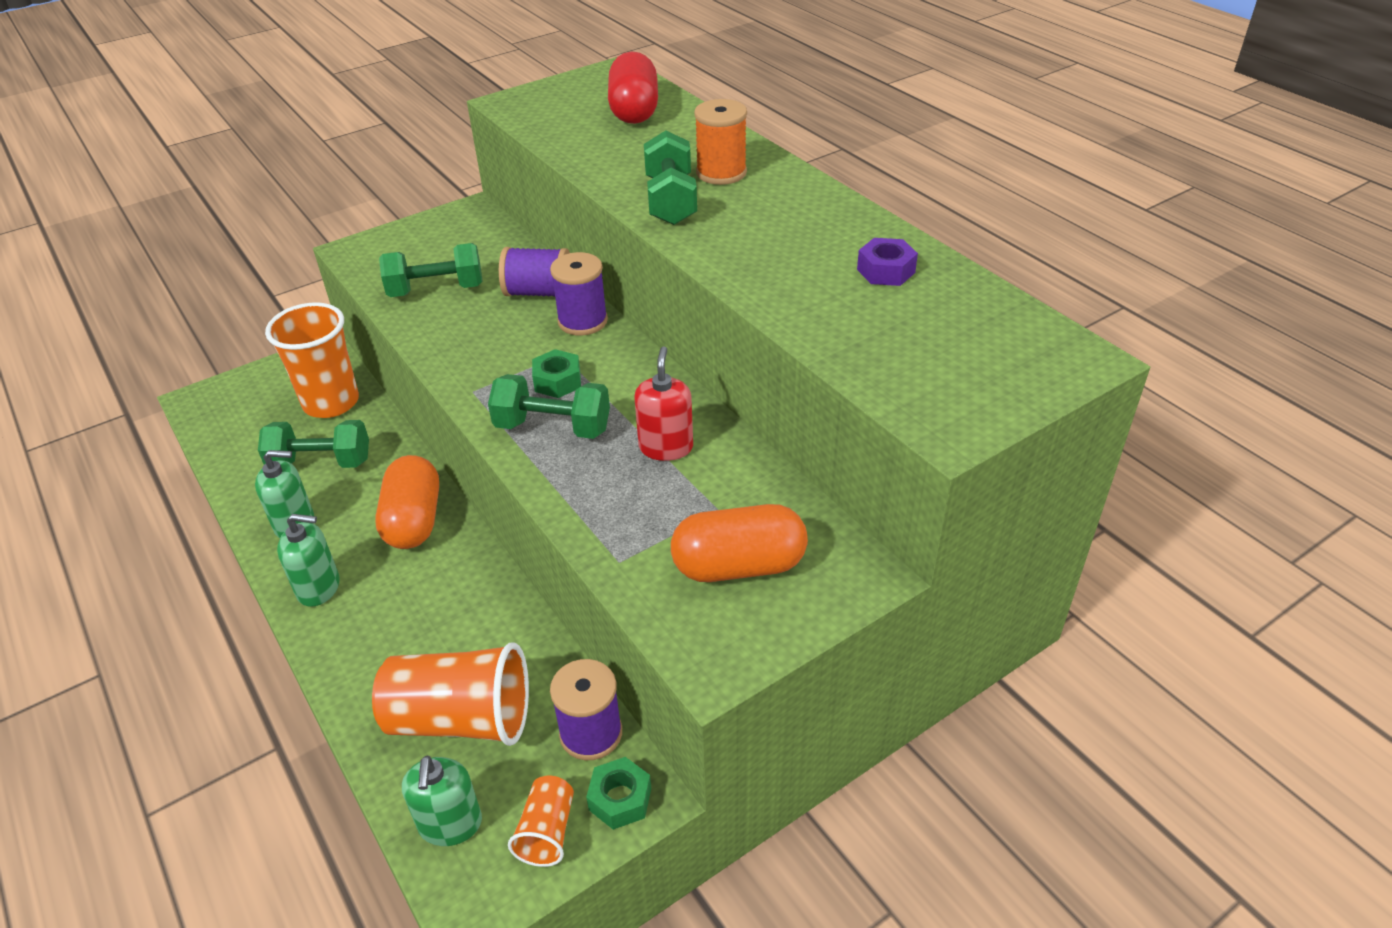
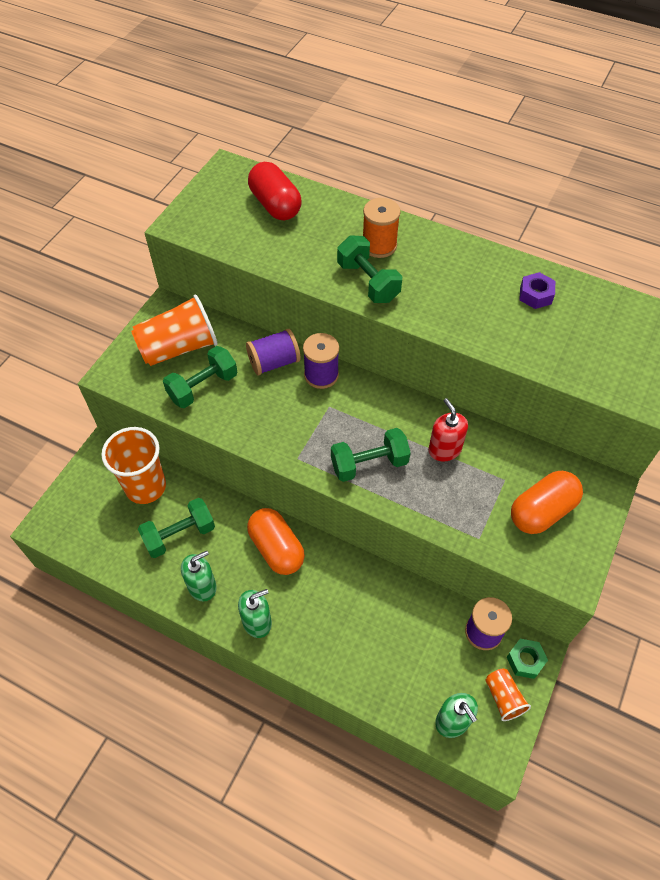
camera: 30 degrees left, 15 degrees up
(461, 719) = (410, 660): orange cup -> orange cup (179, 348)
(557, 381) = (344, 428): green nut -> none

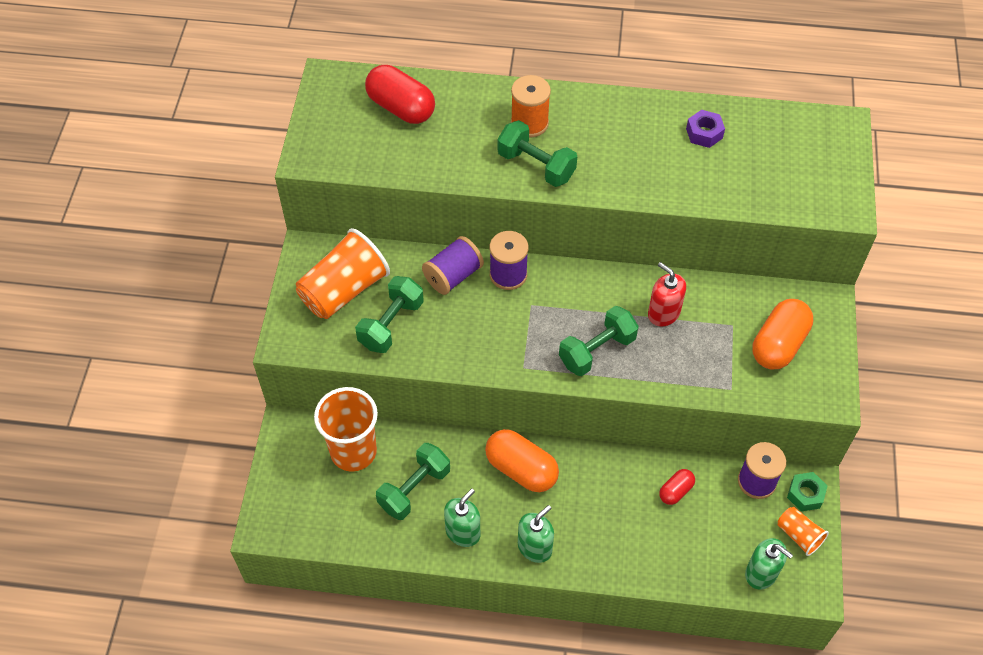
camera: 20 degrees left, 0 degrees up
(404, 615) = (676, 491): none -> red capsule

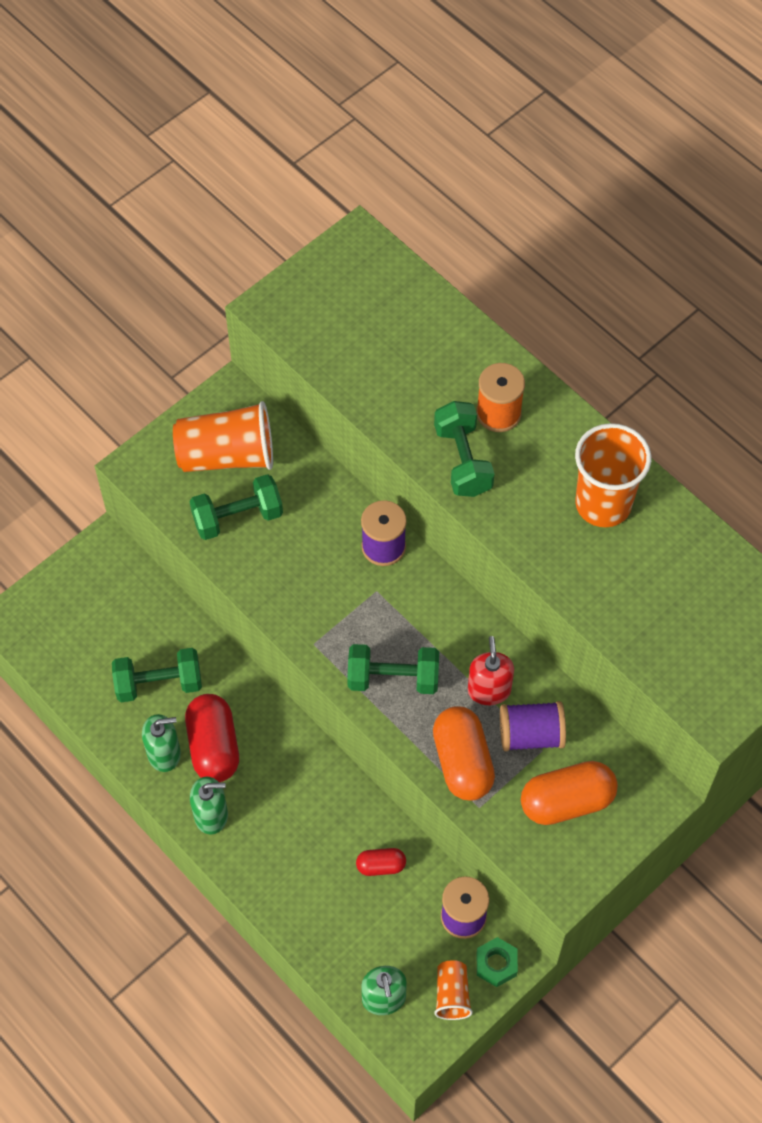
camera: 40 degrees right, 5 degrees up
(353, 451) = (139, 610): orange cup -> orange cup (603, 504)
(401, 107) = (396, 315): red capsule -> red capsule (214, 746)
(453, 276) = (333, 511): purple spool -> purple spool (531, 735)
(521, 469) = (264, 738): orange capsule -> orange capsule (462, 762)
(704, 133) = (656, 541): purple nut -> none

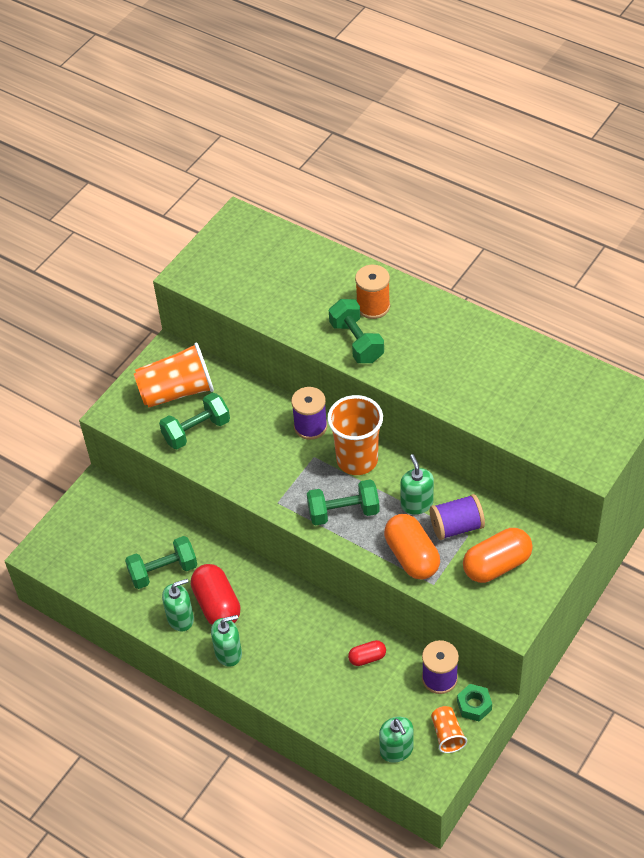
camera: 10 degrees left, 10 degrees down
(489, 690) = (416, 504): red soap dispenser -> green soap dispenser
(603, 504) = (466, 348): orange cup -> orange cup (357, 460)

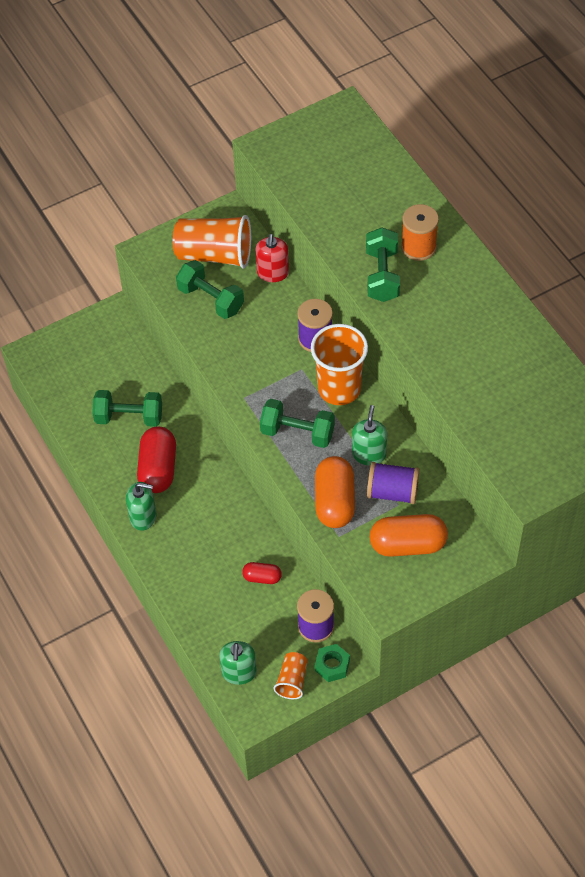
camera: 25 degrees right, 5 degrees up
(180, 618) = (120, 467): green soap dispenser -> none
(196, 431) = (211, 299): green dumbbell -> green dumbbell turned 45 degrees clockwise
(239, 386) = (273, 273): none -> red soap dispenser

